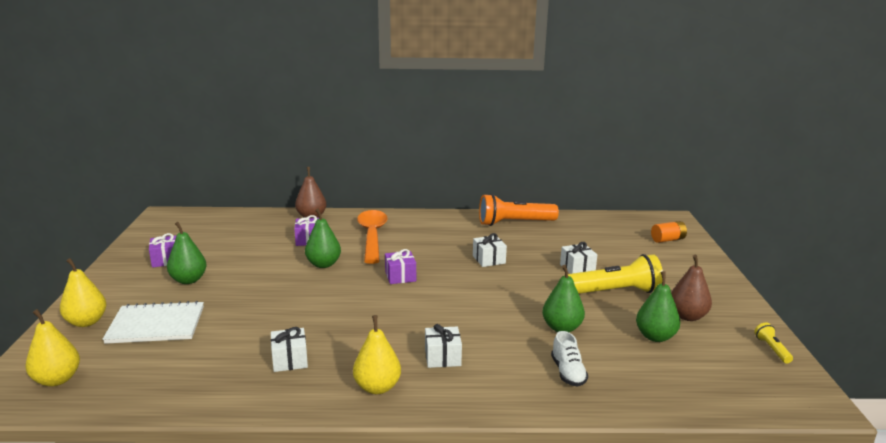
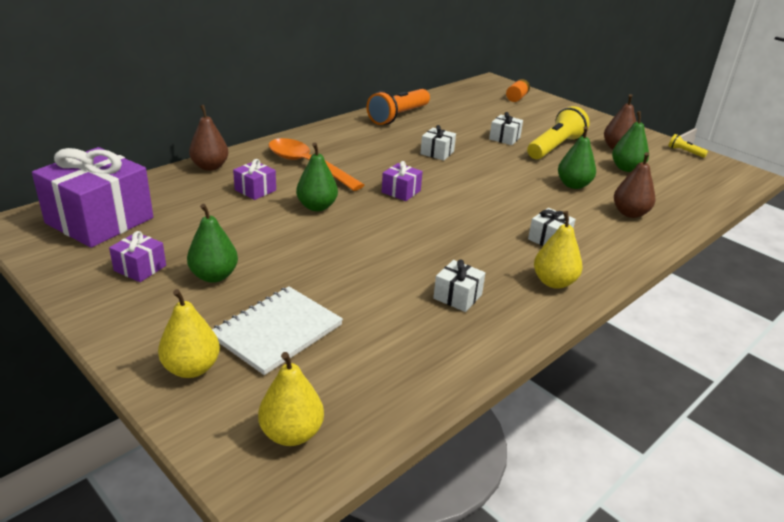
camera: 45 degrees left, 10 degrees up
(198, 227) = (100, 220): none -> purple gift
(568, 373) = (629, 213): white shoe -> brown pear

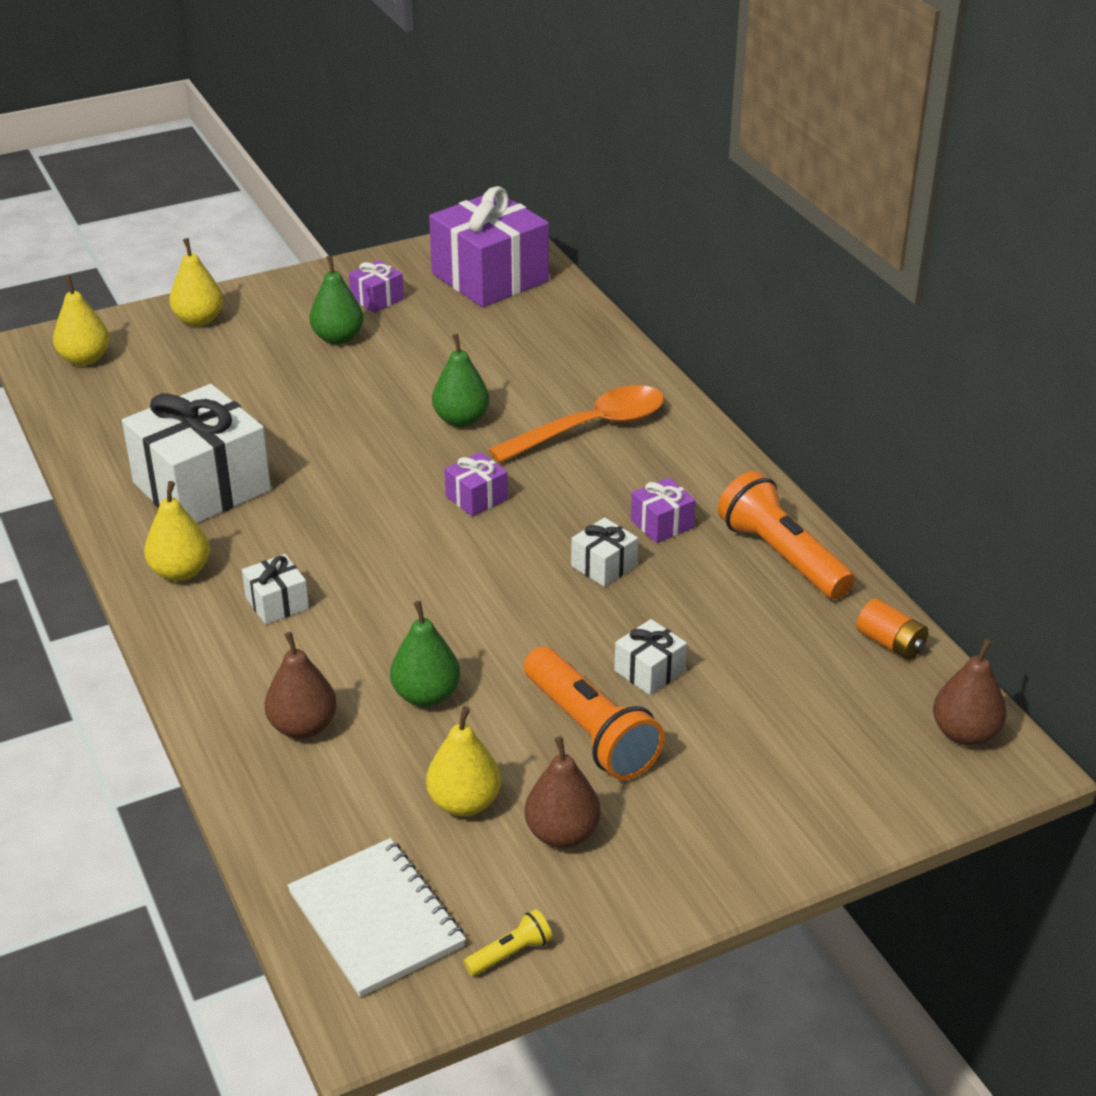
camera: 110 degrees right, 5 degrees up
(210, 167) = (610, 350): brown pear -> brown pear (965, 733)
(255, 190) = (527, 378): purple gift -> purple gift (662, 524)
(277, 331) = (220, 365): white notebook -> white notebook (376, 919)
(457, 296) = (202, 487): white gift -> white gift, size x2.26
(516, 98) = (886, 769): orange battery -> orange battery (890, 643)
(555, 147) = (590, 731): yellow flashlight -> orange flashlight
(626, 168) = (464, 803): green pear -> yellow pear

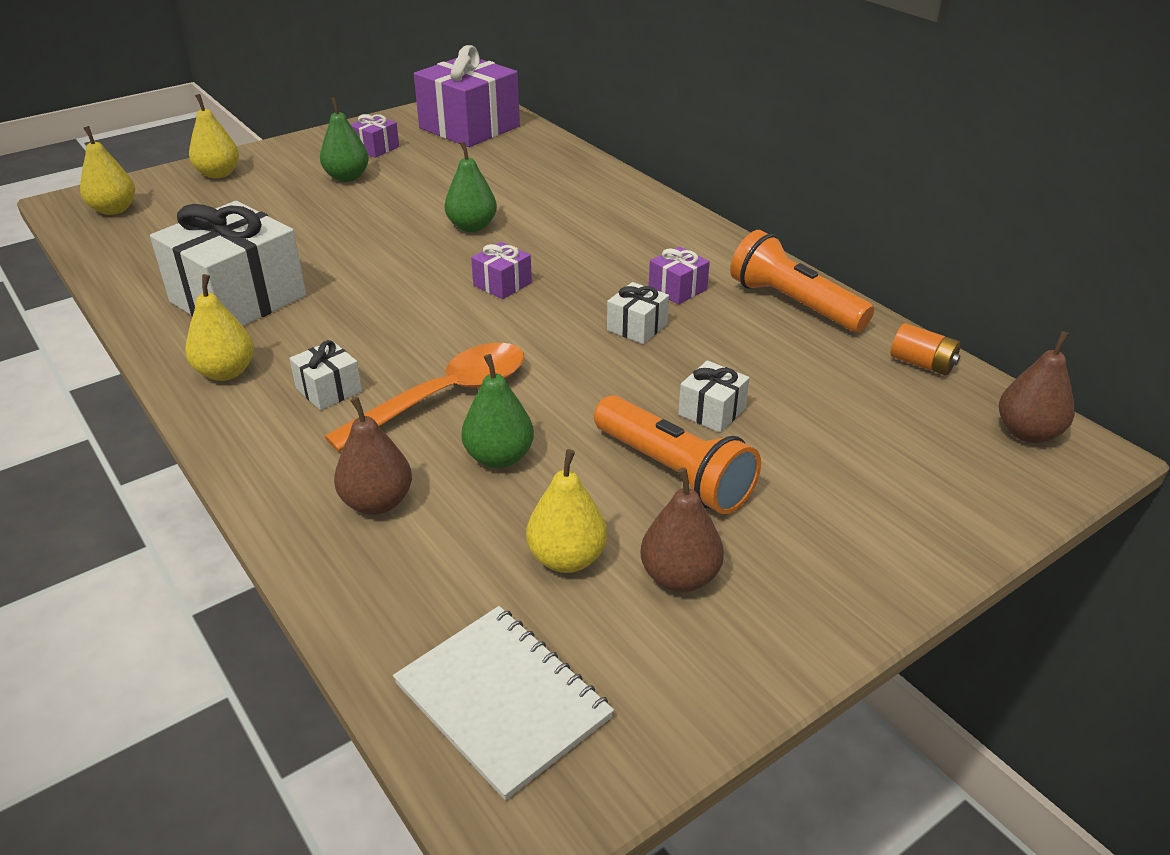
camera: 10 degrees left, 0 degrees up
(510, 953) = (665, 718): yellow flashlight -> none
(591, 427) = (589, 223): orange spoon -> orange spoon (445, 396)

